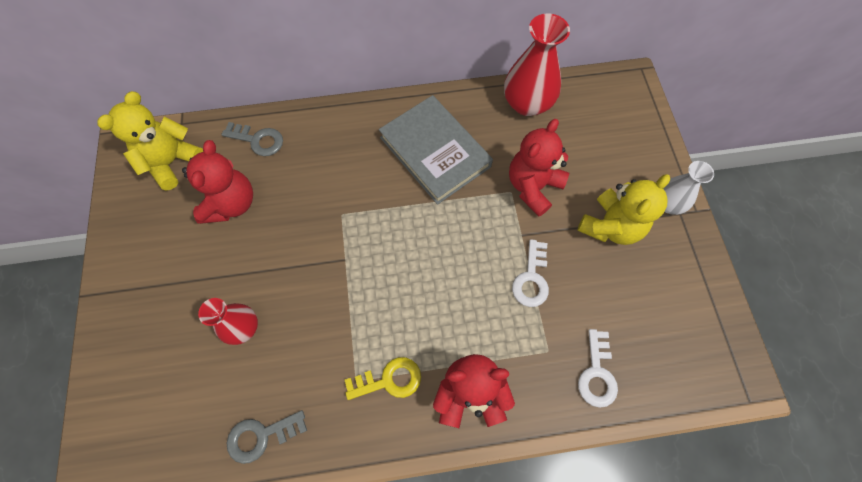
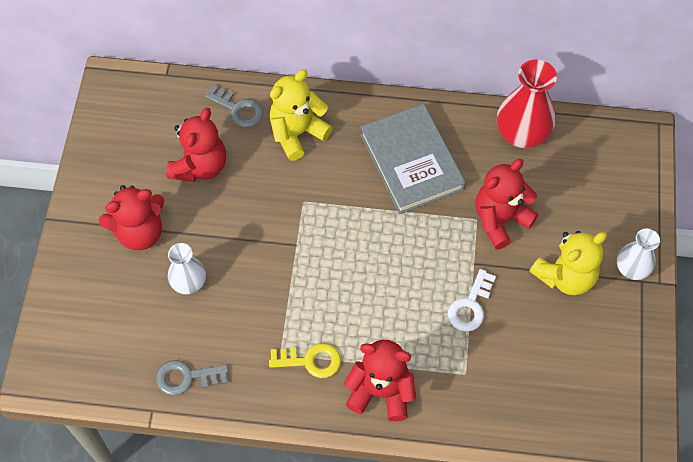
camera: 15 degrees right, 5 degrees down
(172, 162) = (151, 112): yellow teddy bear -> yellow teddy bear (297, 133)
(181, 286) = (139, 232): none -> red teddy bear
(243, 327) = (189, 282): red vase -> white vase
(597, 373) = (504, 404): white key -> none

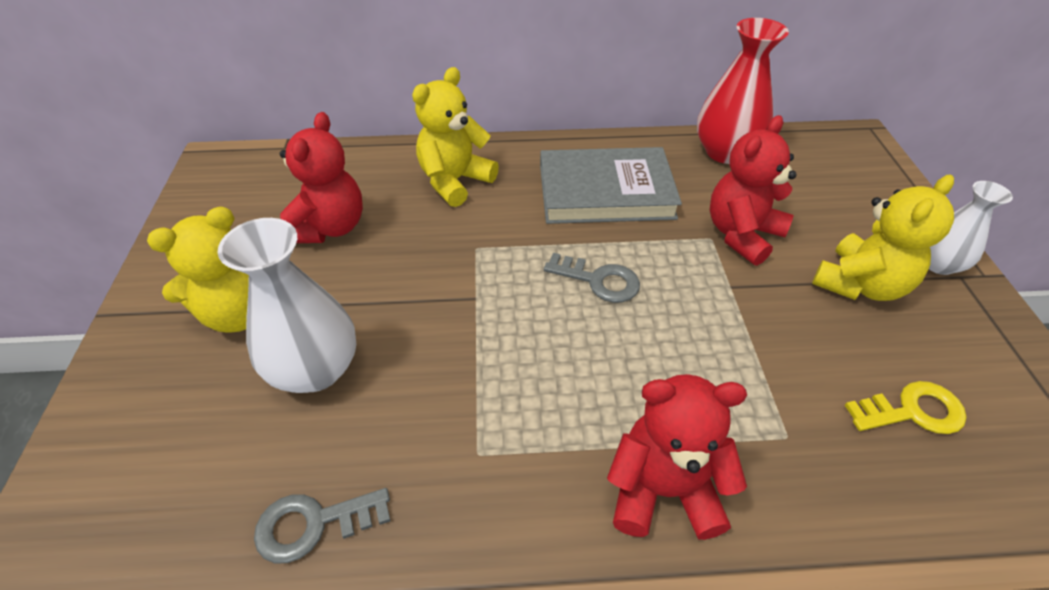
camera: 10 degrees left, 15 degrees down
(139, 232) = (239, 313): red teddy bear -> yellow teddy bear
(189, 282) = (316, 369): white vase -> white vase, size x1.63
(238, 109) = (377, 167): grey key -> grey key (599, 280)
(310, 360) = (531, 457): yellow key -> yellow key (912, 411)
(411, 162) = (605, 191): grey book -> grey book turned 60 degrees counterclockwise
(470, 306) = (750, 339): white key -> none

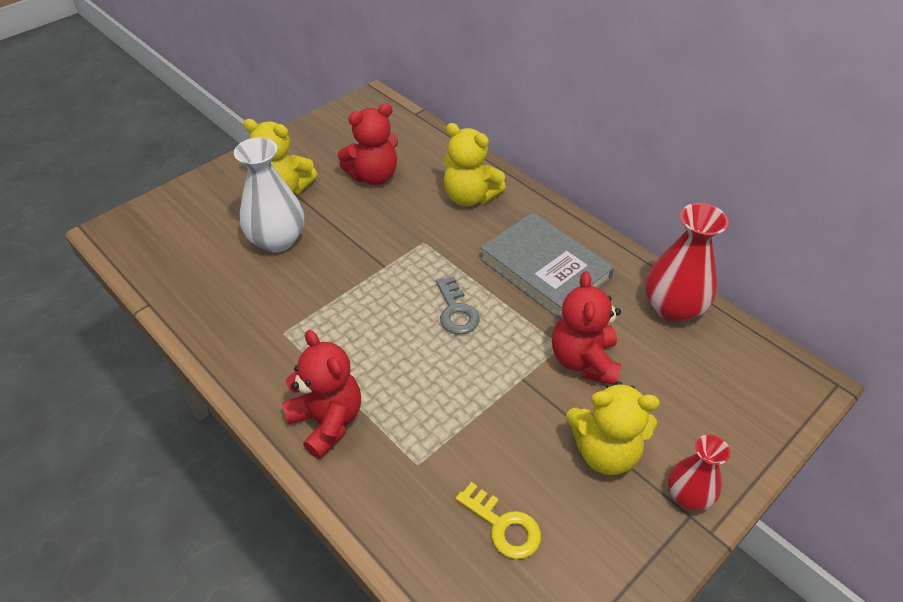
camera: 50 degrees right, 0 degrees up
(314, 524) = (198, 300): grey key -> none
(455, 181) = (470, 197): yellow teddy bear -> yellow teddy bear turned 150 degrees counterclockwise
(741, 234) = (584, 360): red teddy bear -> red teddy bear turned 90 degrees counterclockwise
(938, 264) = (688, 495): white vase -> red vase

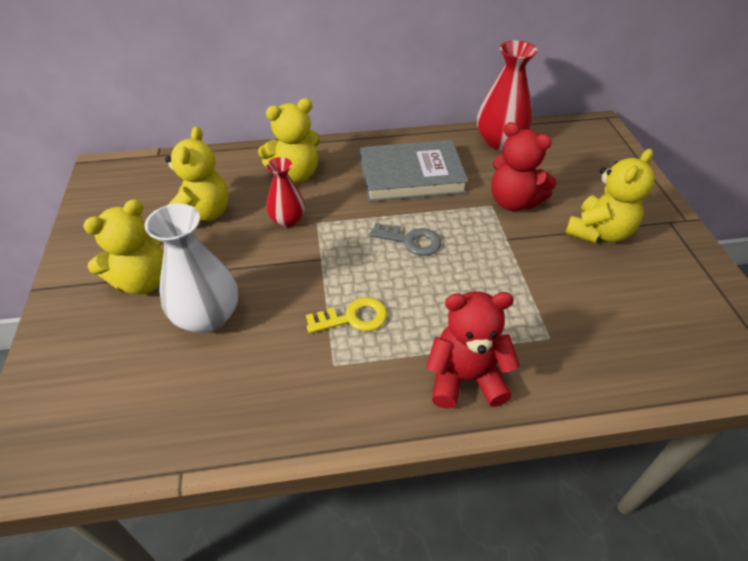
camera: 55 degrees left, 0 degrees up
(373, 176) = (203, 214): red teddy bear -> yellow teddy bear
(503, 526) = (634, 315): yellow key -> yellow key (353, 318)
(688, 495) = (654, 214): red vase -> red vase (287, 220)

